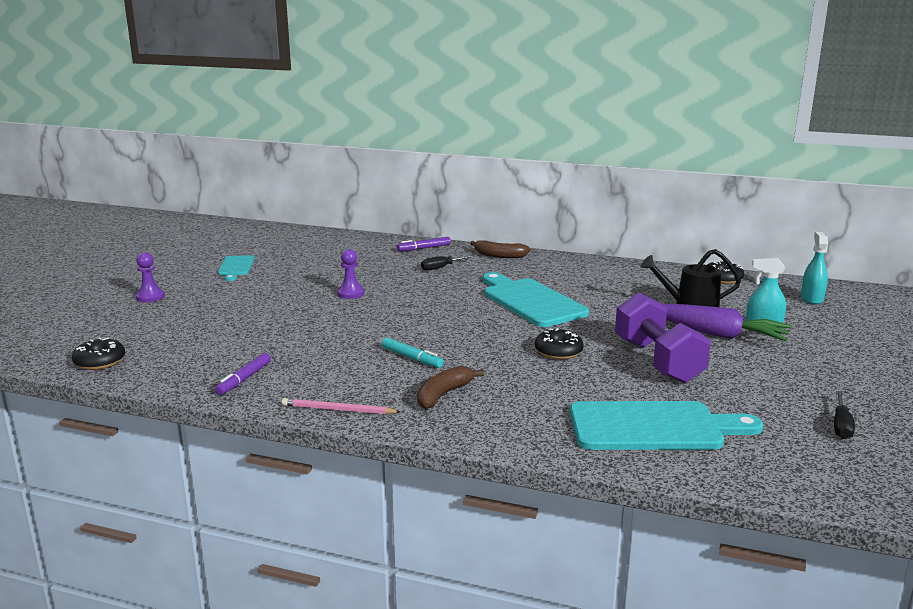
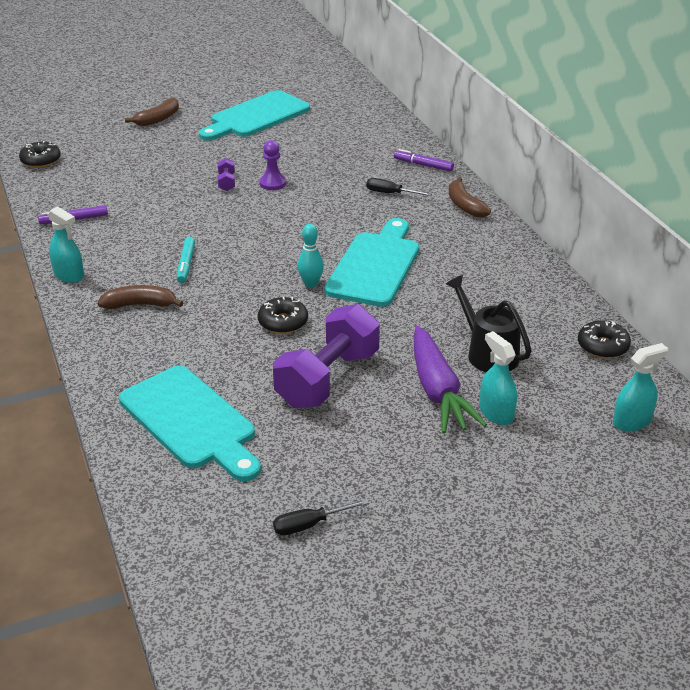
camera: 50 degrees right, 15 degrees up
(150, 297) = (158, 119): purple pawn -> brown banana
(236, 267) = (256, 116): turquoise cutting board -> turquoise cutting board, size x1.87
(314, 306) = (226, 182): none -> purple dumbbell
(338, 410) = (69, 275): pink pencil -> turquoise spray bottle
(520, 327) = (311, 284): none -> turquoise bowling pin

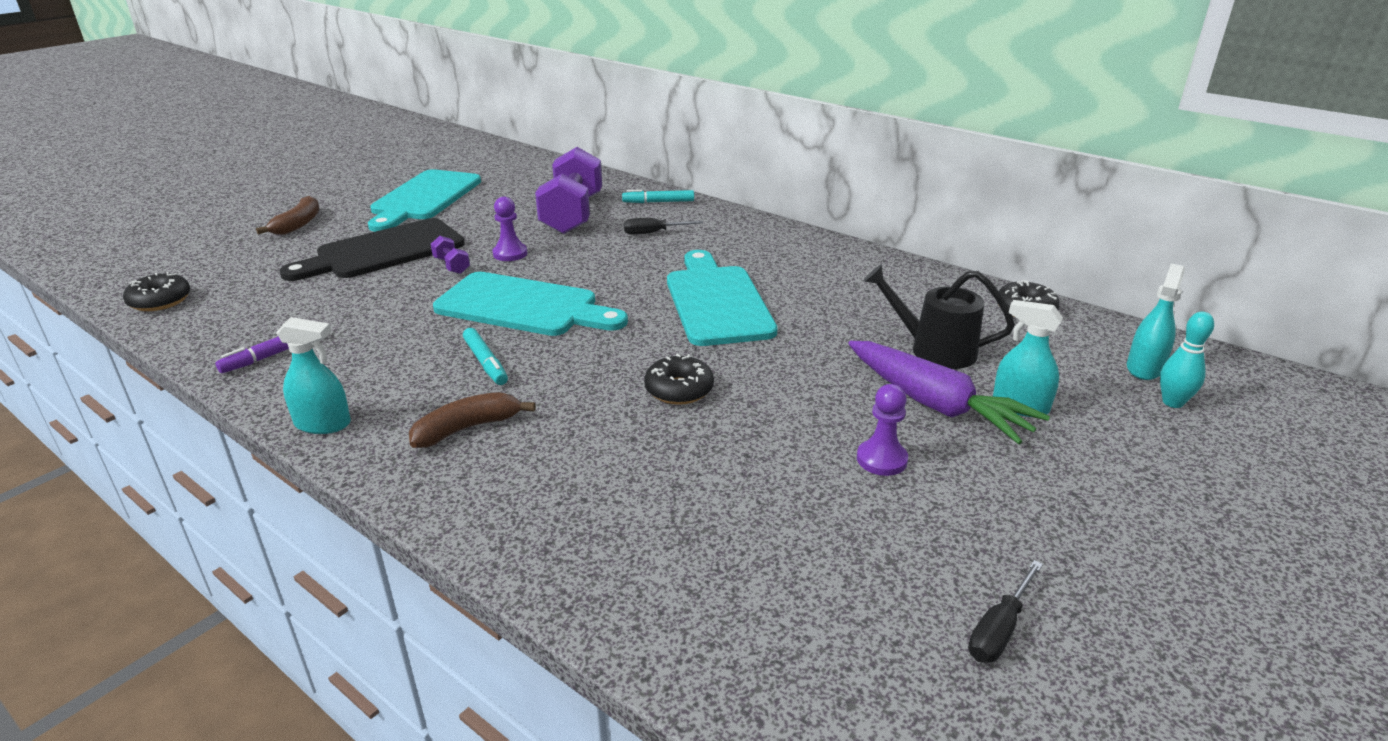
camera: 30 degrees left, 5 degrees down
(191, 421) = (692, 554): turquoise cutting board -> turquoise cutting board (524, 306)
(193, 158) = (384, 251): none -> black cutting board
(311, 284) = (665, 339): turquoise bowling pin -> turquoise bowling pin (1172, 402)
(327, 379) = (804, 435): purple dumbbell -> purple dumbbell (572, 214)
(358, 412) = (881, 459): none -> purple pawn
(423, 165) = (658, 202): purple marker -> turquoise marker
(464, 205) = (741, 225): brown banana -> none

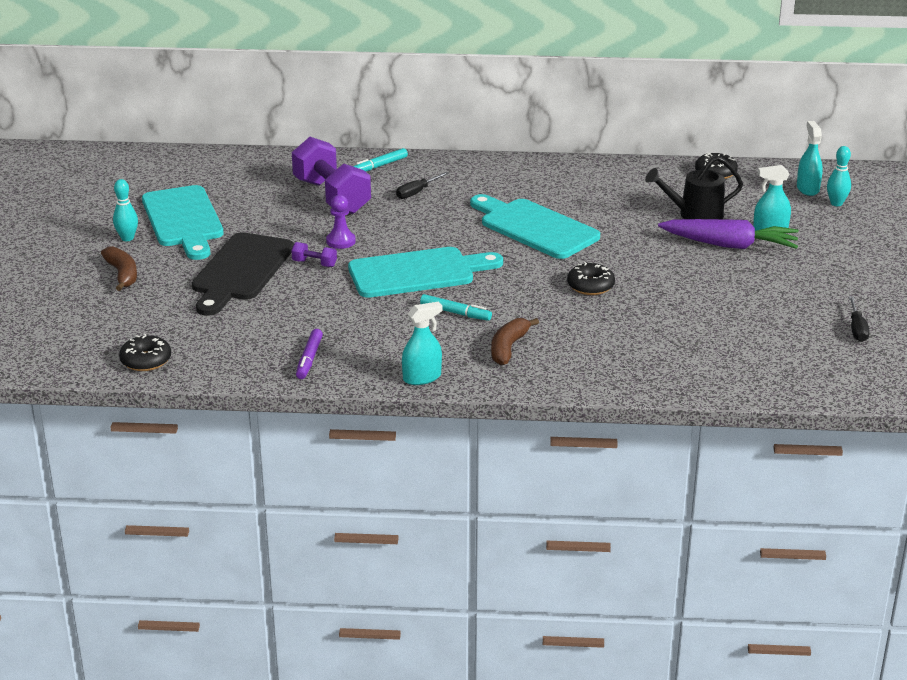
camera: 35 degrees left, 0 degrees up
(359, 199) = (127, 238): none -> turquoise bowling pin
(881, 459) = (736, 282): purple pawn -> none

